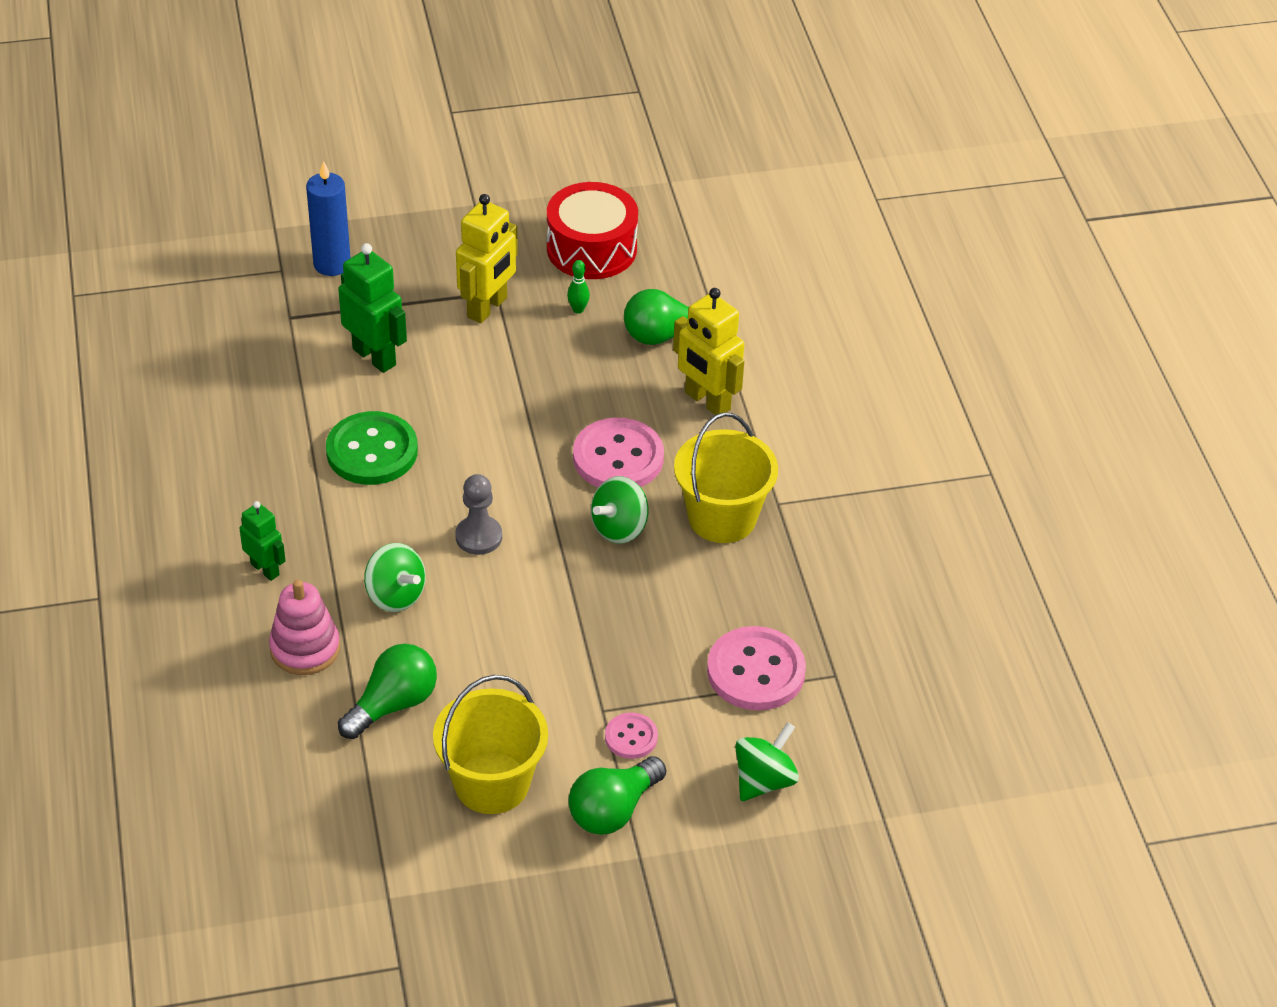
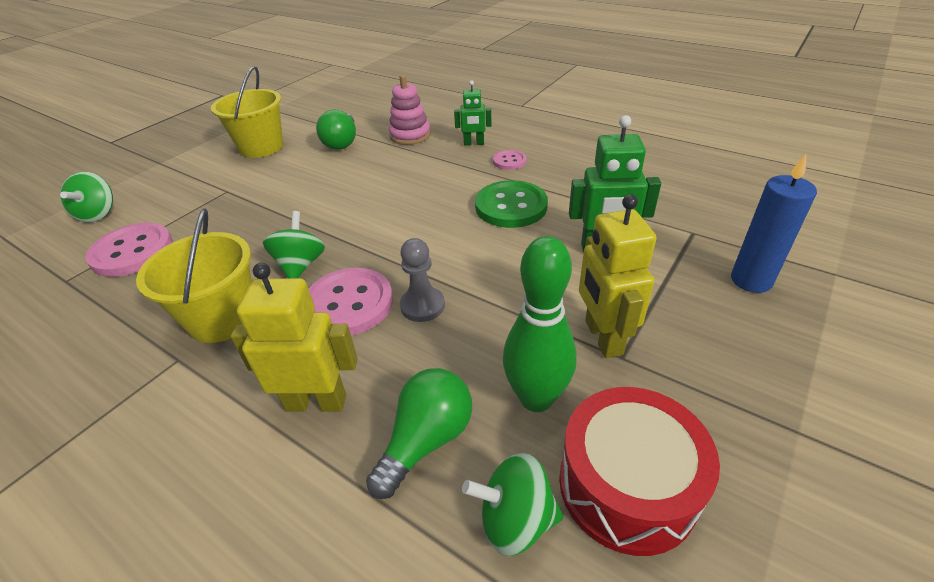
camera: 140 degrees right, 5 degrees down
(395, 595) = (396, 168): green spinning top -> green spinning top (515, 520)
(478, 537) = (387, 210): grey pawn -> grey pawn (422, 306)
(578, 309) = (536, 398): green bowling pin -> green bowling pin, size x2.43
(613, 810) = (187, 167): green light bulb -> none
(631, 737) = (199, 190): pink button -> pink button (509, 161)

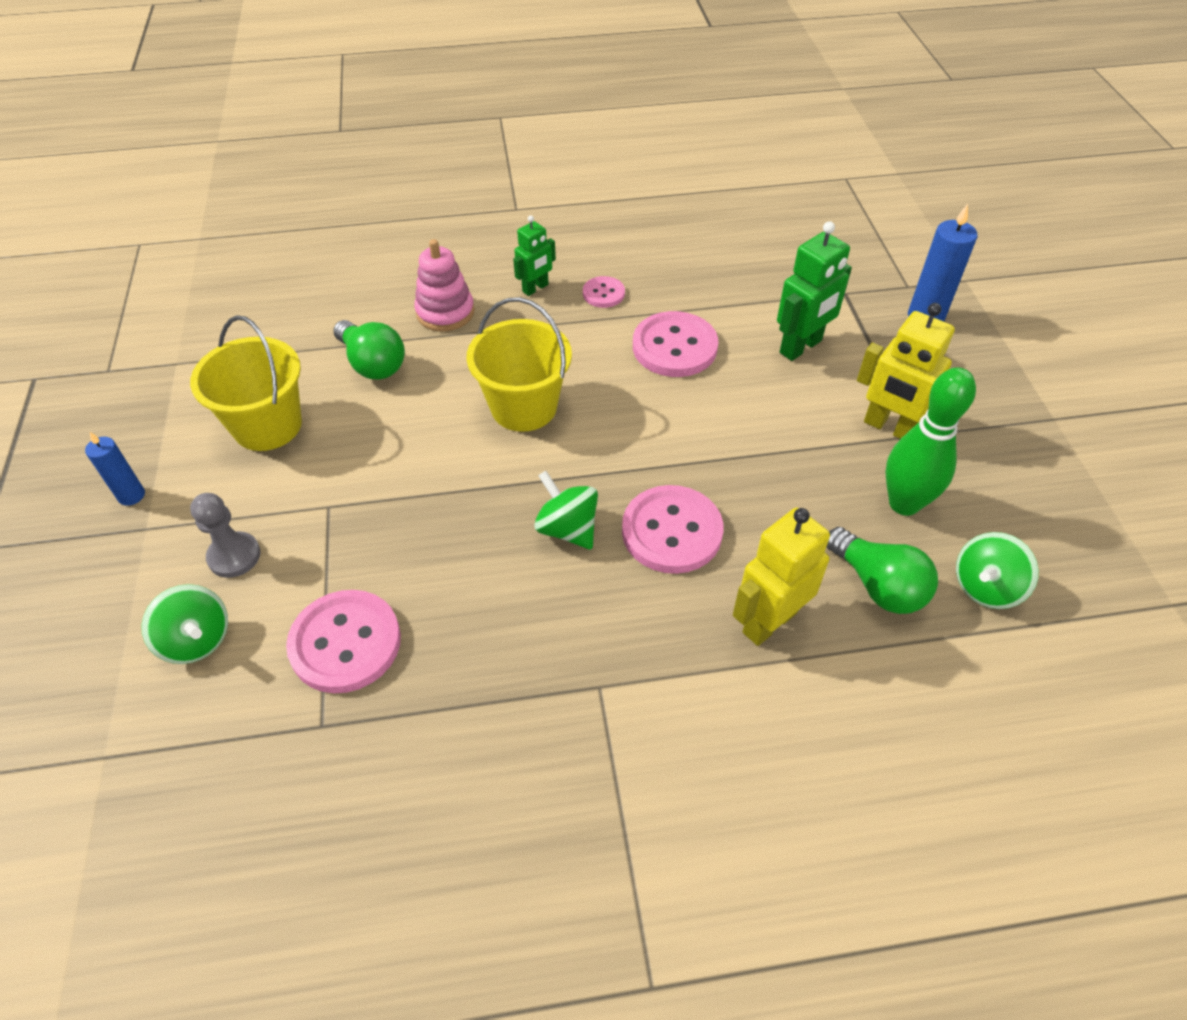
camera: 45 degrees left, 10 degrees up
(176, 148) = (131, 495): none -> blue candle
(223, 318) = (578, 625): yellow bucket -> yellow bucket (524, 407)
(422, 306) = (734, 491): grey pawn -> grey pawn (234, 556)
(426, 440) = (878, 585): green light bulb -> green light bulb turned 150 degrees clockwise
(511, 206) = (674, 347): green button -> pink button
(627, 485) = (1013, 519): red drum -> none

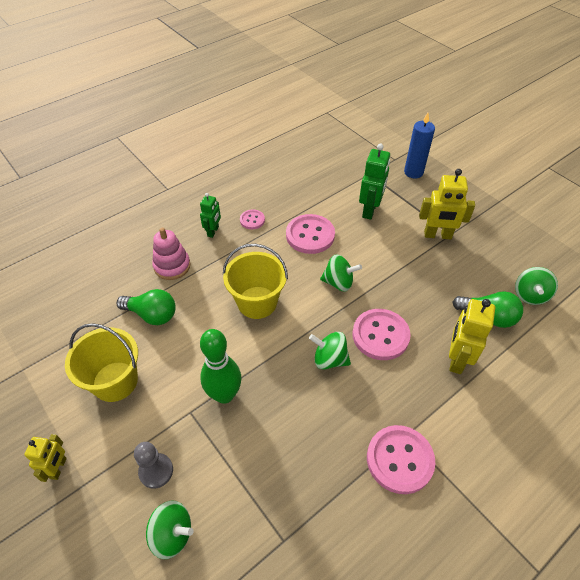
camera: 30 degrees left, 0 degrees up
(131, 495) = (58, 468): blue candle -> yellow robot
(345, 643) = (261, 486): pink button -> pink button (399, 460)
(666, 430) = (338, 282): none -> green spinning top
(904, 503) = (470, 270): green bowling pin -> green bowling pin (224, 395)

